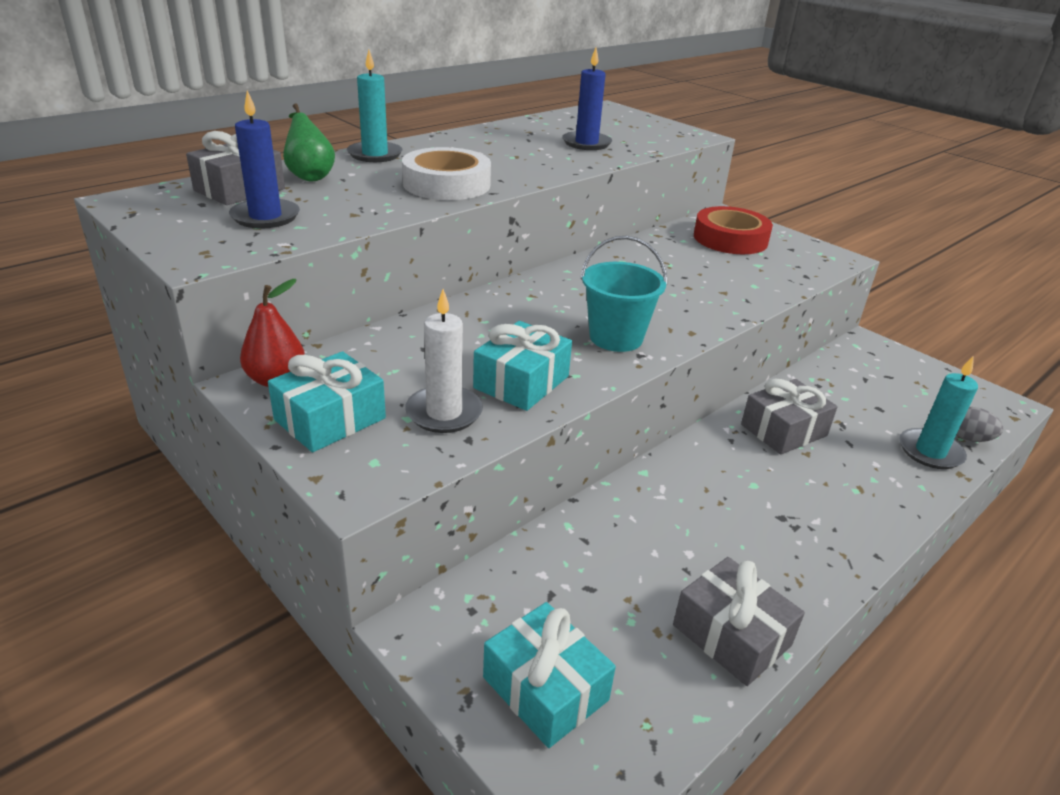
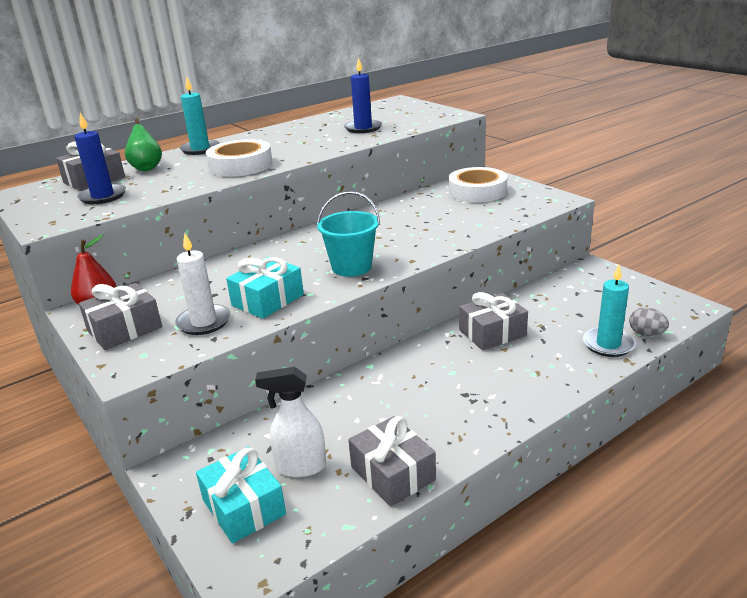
camera: 10 degrees right, 5 degrees down
(330, 419) = (124, 329): turquoise gift -> grey gift
(603, 624) = (300, 467): none -> white spray bottle
(730, 239) = (477, 191): red tape -> white tape

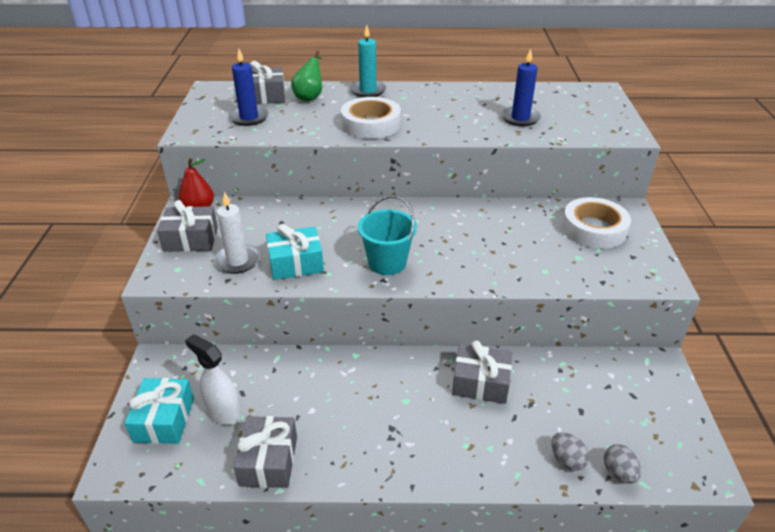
camera: 35 degrees right, 10 degrees up
(608, 344) = (567, 460): turquoise candle -> grey egg

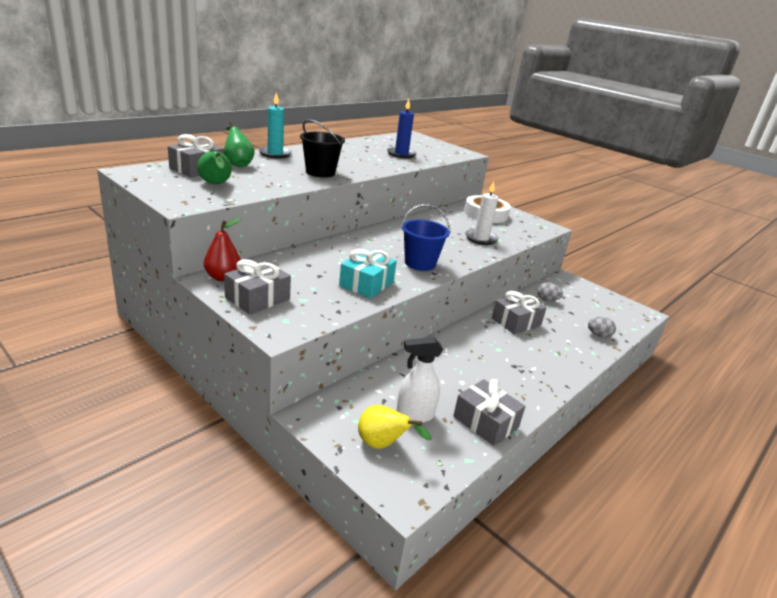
camera: 50 degrees left, 10 degrees down
(164, 420) = (383, 445): turquoise gift -> yellow pear
(237, 261) = (323, 297): white candle -> white candle (481, 239)
(249, 118) = (216, 185): blue candle -> green pear
(371, 124) = (320, 172): white tape -> black bucket
(387, 263) = (420, 263): turquoise bucket -> blue bucket
(618, 472) = (621, 329): grey egg -> grey egg (547, 300)

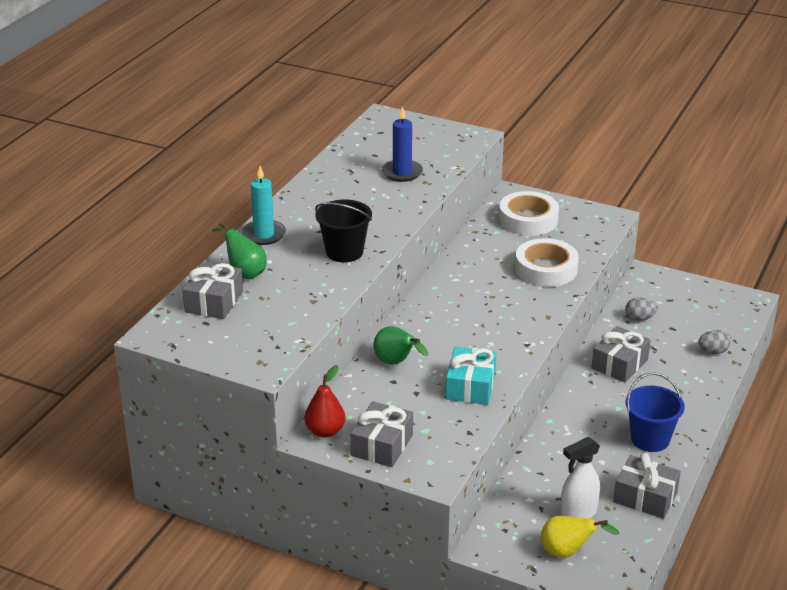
camera: 15 degrees left, 5 degrees up
(216, 185) = (261, 321): green pear -> green pear (396, 363)
(420, 263) = (504, 335): blue bucket -> blue bucket (650, 439)
(481, 239) = (546, 269): white candle -> white tape

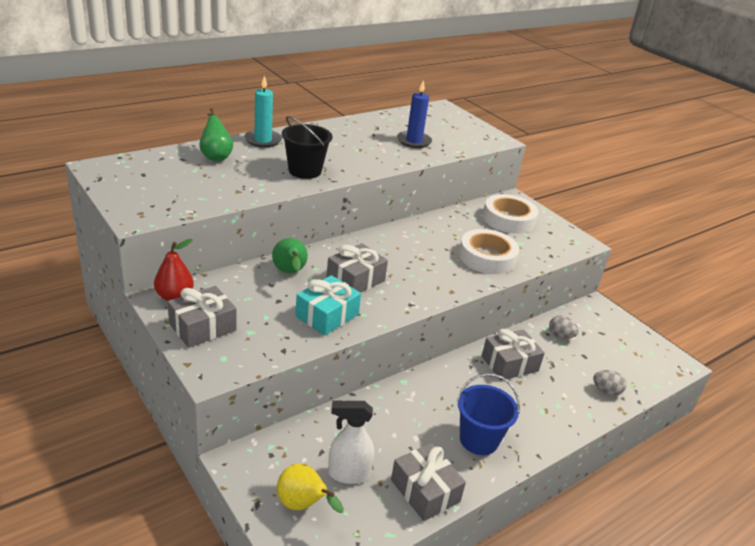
camera: 25 degrees right, 0 degrees up
(214, 302) = (168, 164): grey gift -> grey gift (355, 279)

